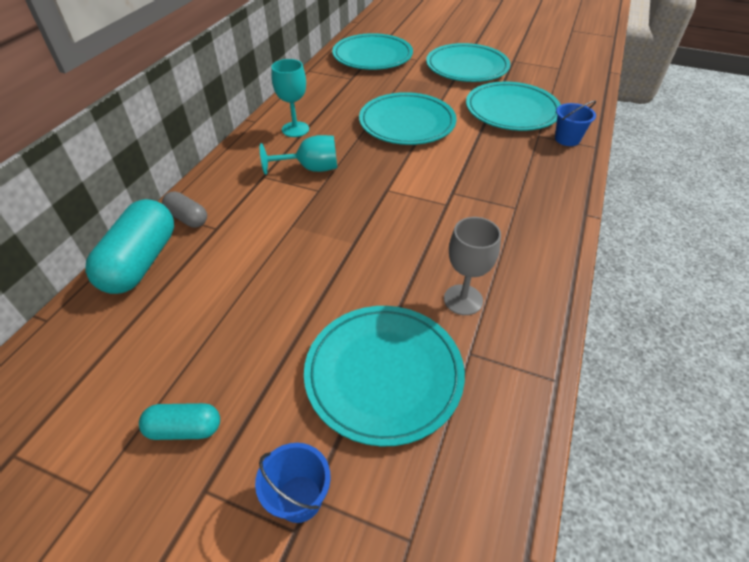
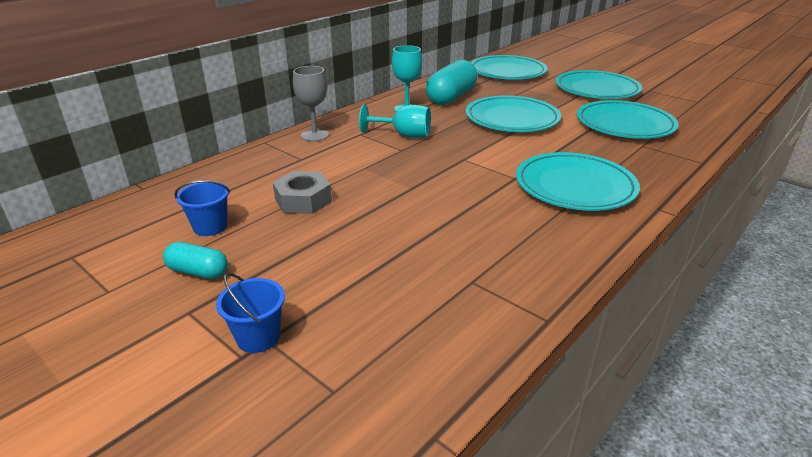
camera: 20 degrees right, 15 degrees down
(141, 262) = (231, 168): turquoise capsule -> turquoise capsule (451, 97)
(187, 218) = (283, 149): grey capsule -> none
(249, 289) = (303, 200): none -> grey nut
(384, 374) = (382, 277): turquoise plate -> turquoise plate (575, 186)
(463, 300) = (489, 244): grey goblet -> grey goblet (314, 135)
(567, 139) = (673, 152): blue bucket -> blue bucket (210, 227)

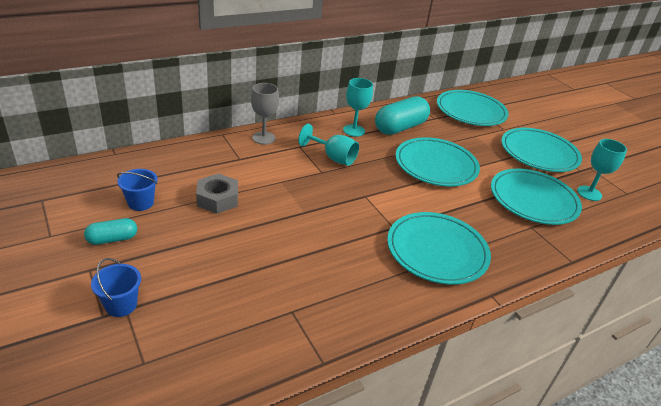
camera: 15 degrees right, 5 degrees up
(198, 272) = (112, 239): turquoise capsule -> turquoise capsule turned 60 degrees counterclockwise
(667, 108) = (589, 193): none -> turquoise goblet

